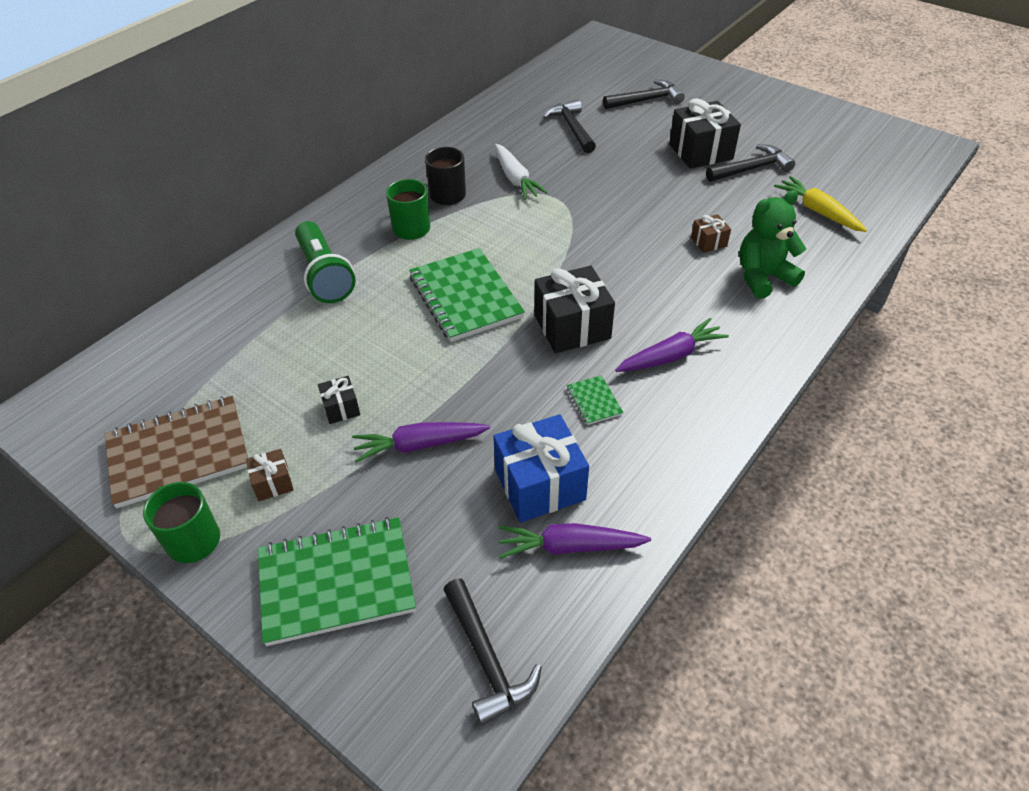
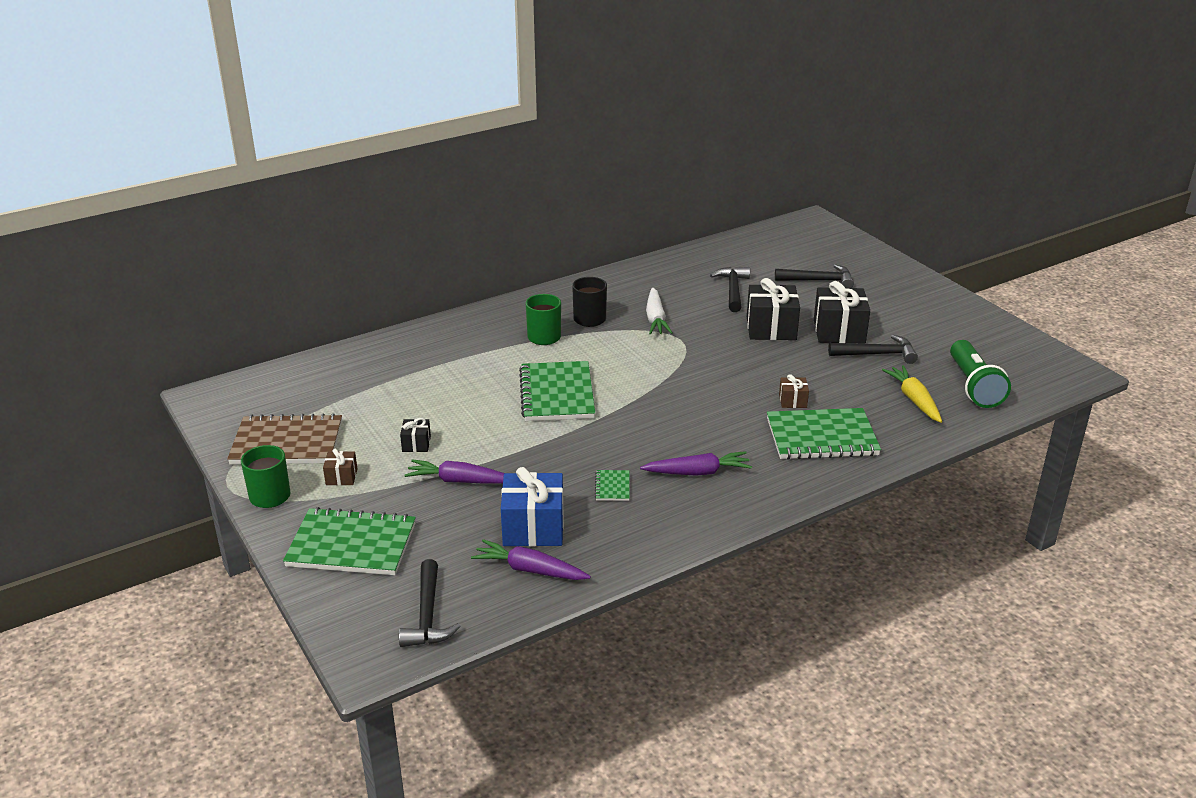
camera: 20 degrees right, 15 degrees down
(324, 275) = (455, 354): green flashlight -> green flashlight (973, 386)
(572, 327) = (630, 434): black gift -> black gift (771, 328)
(763, 277) = (821, 437): green teddy bear -> green notebook

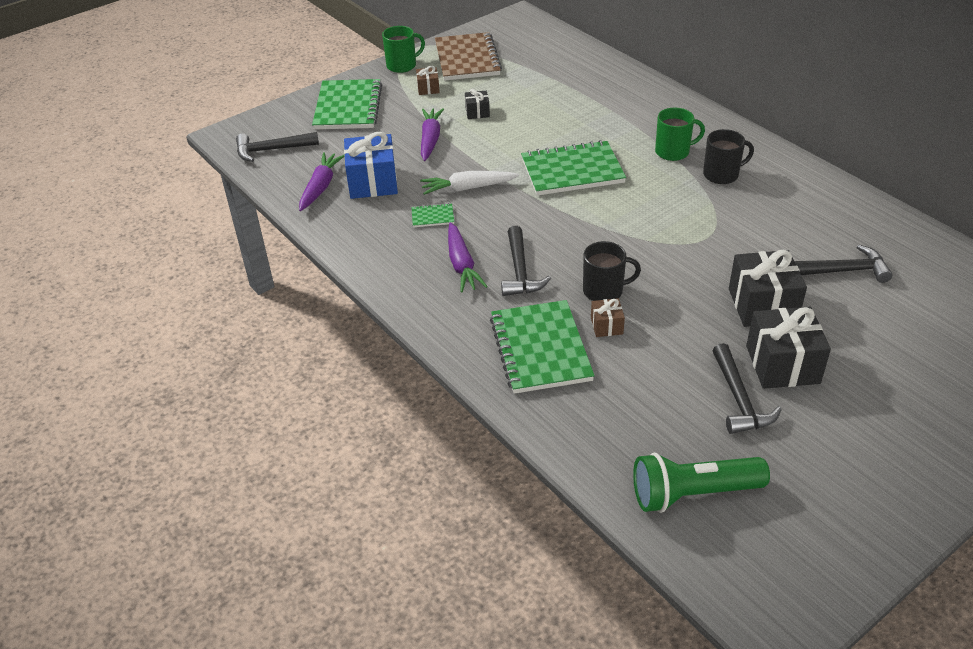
camera: 85 degrees right, 10 degrees up
(655, 319) = (743, 217): white carrot -> white carrot (468, 188)
(746, 397) = (604, 291): none -> black mug
(819, 281) = (914, 346): black hammer -> black hammer (520, 271)
(914, 400) = (640, 430): yellow carrot -> none

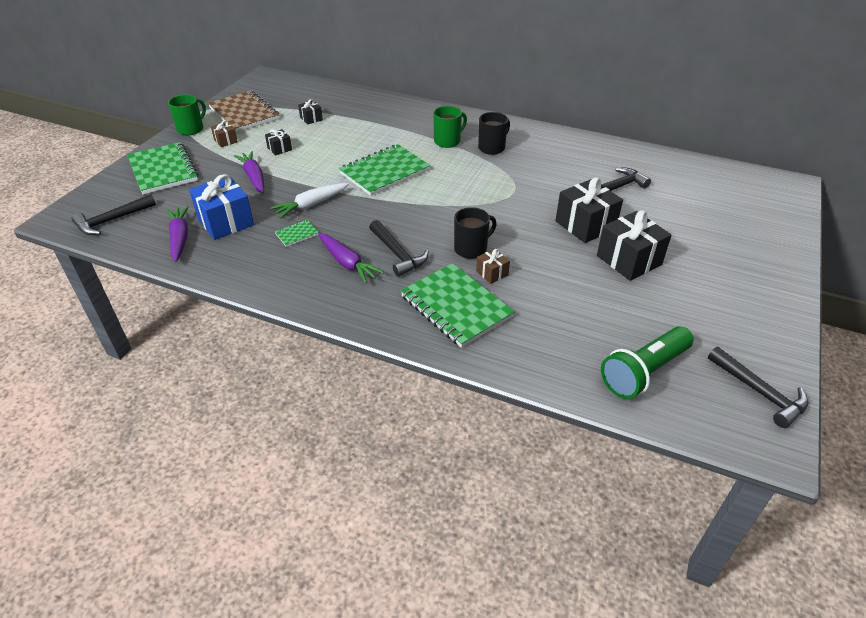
camera: 30 degrees left, 0 degrees up
(535, 83) = (311, 119): none -> black gift
(739, 399) = (621, 293): black hammer -> black hammer (760, 392)

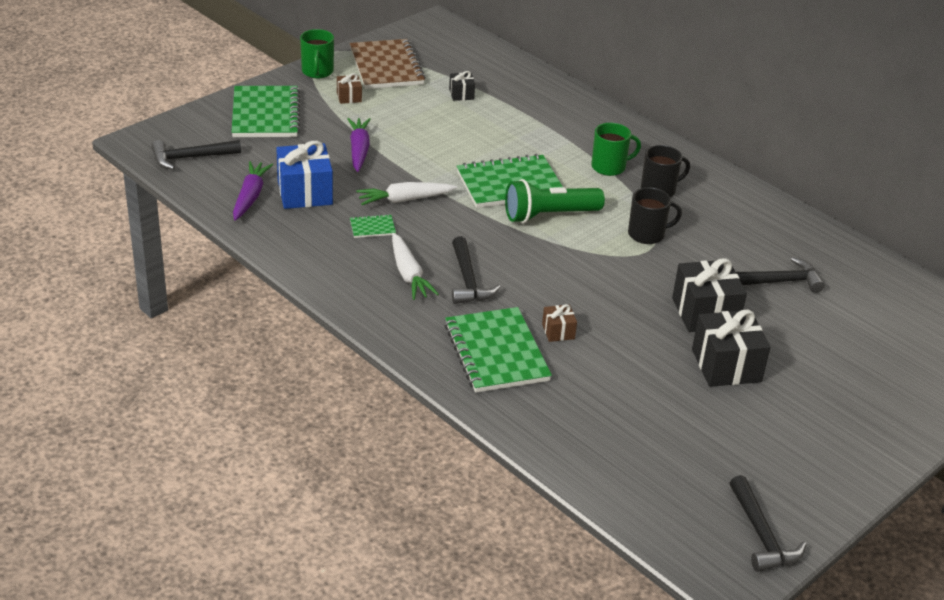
camera: 20 degrees right, 5 degrees down
(191, 129) = (317, 72): green mug -> green mug turned 120 degrees clockwise
(279, 149) = (404, 123): black gift -> none
(347, 263) = (409, 274): purple carrot -> white carrot
(471, 249) = (553, 299): black mug -> black mug (647, 234)
(643, 372) = (650, 476): green flashlight -> green flashlight (549, 215)

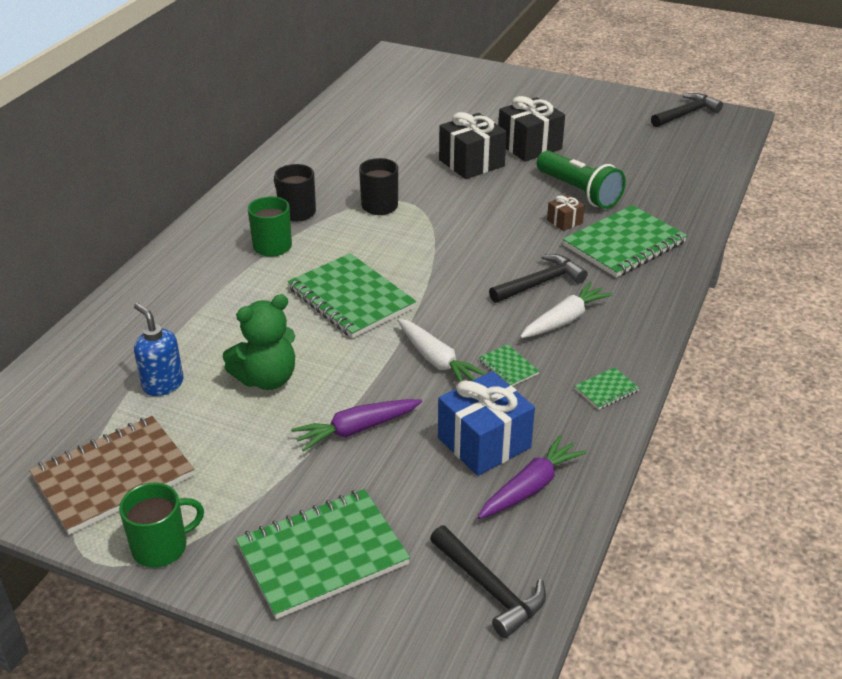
camera: 110 degrees left, 0 degrees up
(250, 196) = (530, 487): purple carrot -> purple carrot turned 150 degrees clockwise
(311, 262) = (606, 390): none -> green notebook
(349, 97) = (223, 485): brown gift -> none
(438, 130) = (267, 379): none -> green teddy bear
(461, 94) = (163, 384): black gift -> blue soap dispenser
(549, 215) = (390, 262): green flashlight -> green flashlight (579, 192)
(779, 281) = (398, 139): black hammer -> none

